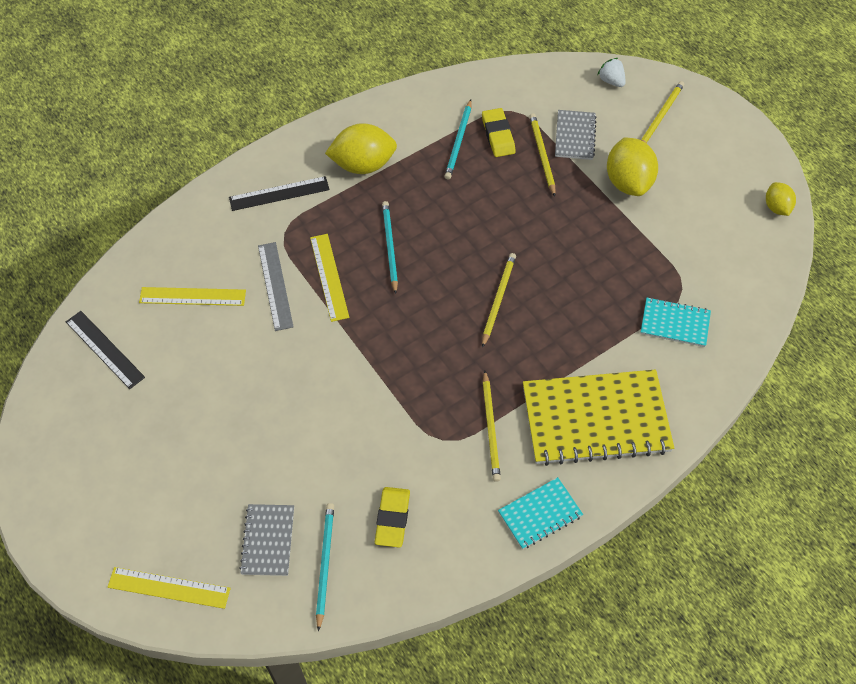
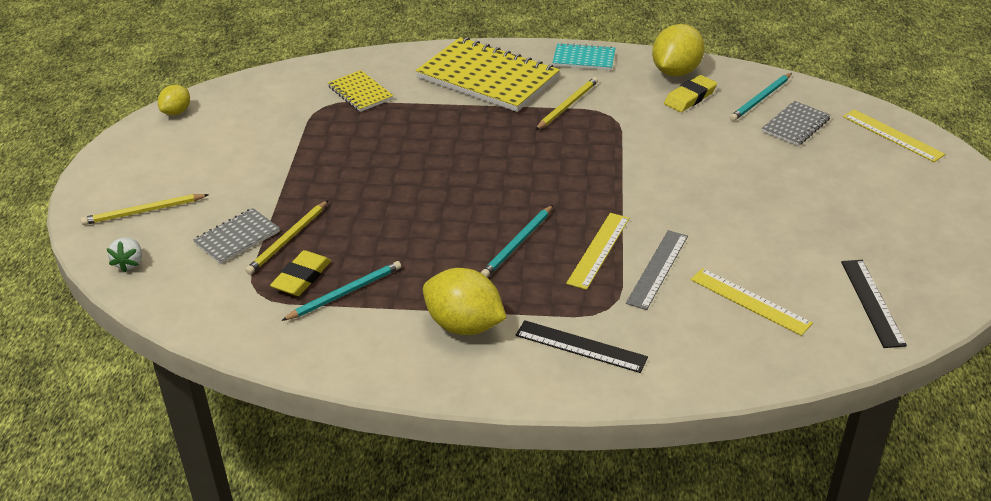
camera: 140 degrees left, 20 degrees down
(498, 299) = (469, 165): yellow pencil -> none
(628, 182) = (251, 182): yellow lemon -> yellow lemon (676, 72)
(674, 323) = (360, 93): turquoise notebook -> yellow notebook

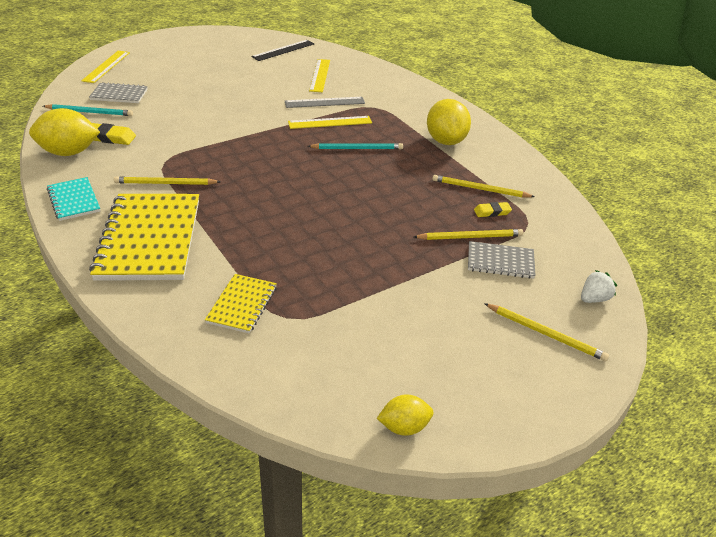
camera: 130 degrees left, 0 degrees up
(302, 277) = (492, 212): yellow eraser -> yellow eraser, size x0.64
(345, 293) = (480, 189): turquoise pencil -> yellow pencil
(581, 346) = (412, 106): black ruler -> none

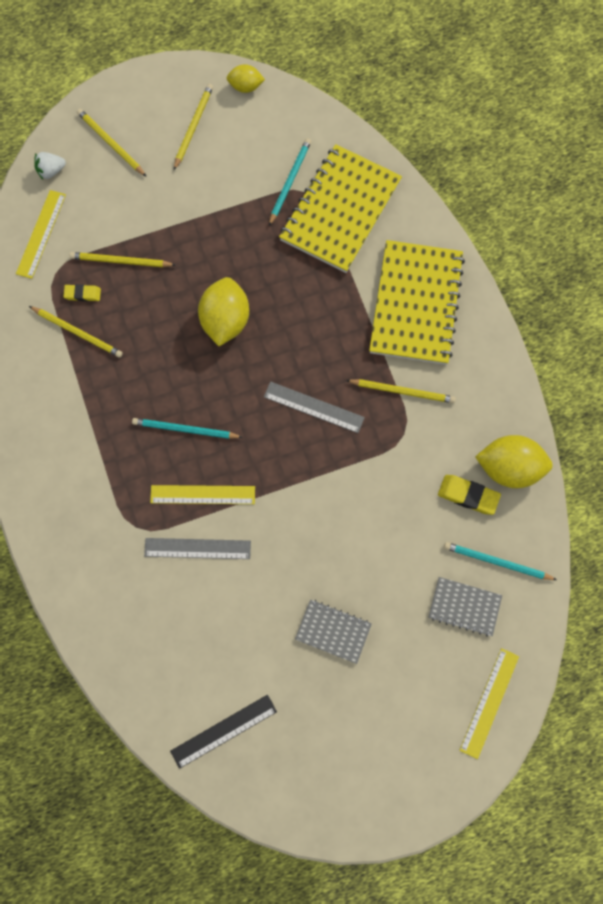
camera: 165 degrees left, 35 degrees up
(74, 200) = (491, 375): turquoise notebook -> none
(242, 305) = (340, 210): yellow notebook -> yellow notebook, size x2.01
(248, 168) = (313, 407): none -> grey ruler
(310, 324) = (290, 181): none -> turquoise pencil
(320, 75) = (186, 632): yellow ruler -> yellow ruler (41, 234)
(446, 141) = (75, 431): yellow lemon -> yellow lemon (225, 320)
(454, 366) = (193, 127): none -> yellow pencil
(500, 262) = (108, 225): grey notebook -> grey notebook (333, 631)

